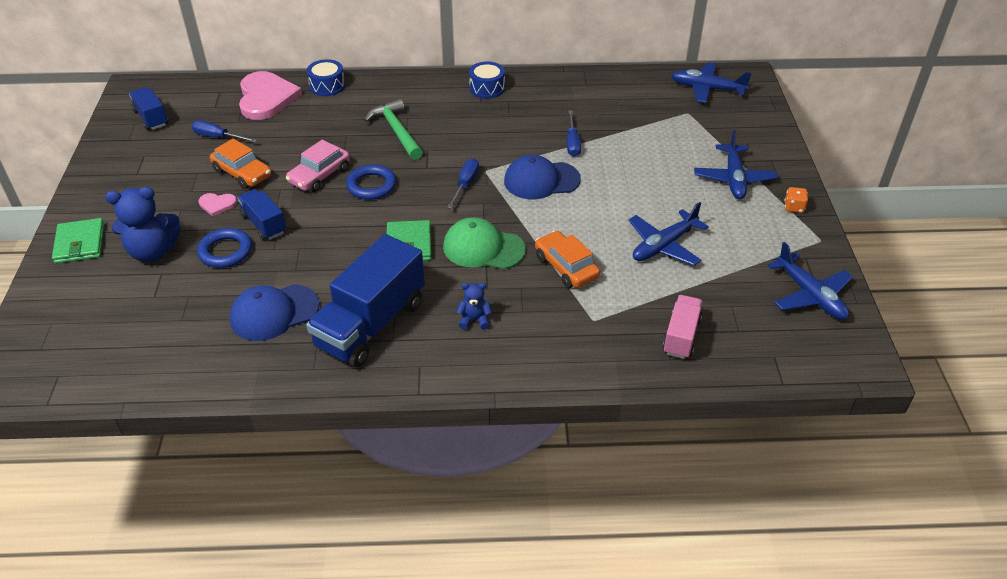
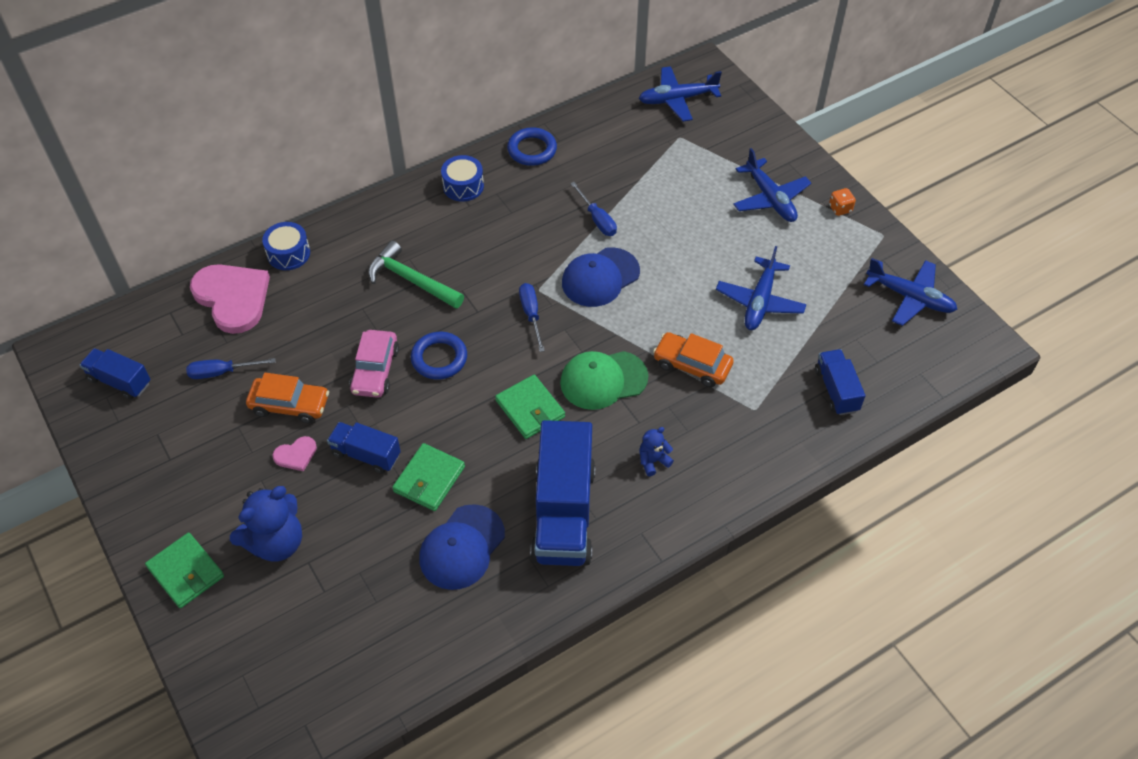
camera: 30 degrees left, 10 degrees up
(225, 251) = (354, 505): blue ring -> blue ring (532, 150)
(293, 258) = (429, 479): none -> green wallet
(681, 336) = (836, 390): pink truck -> blue truck

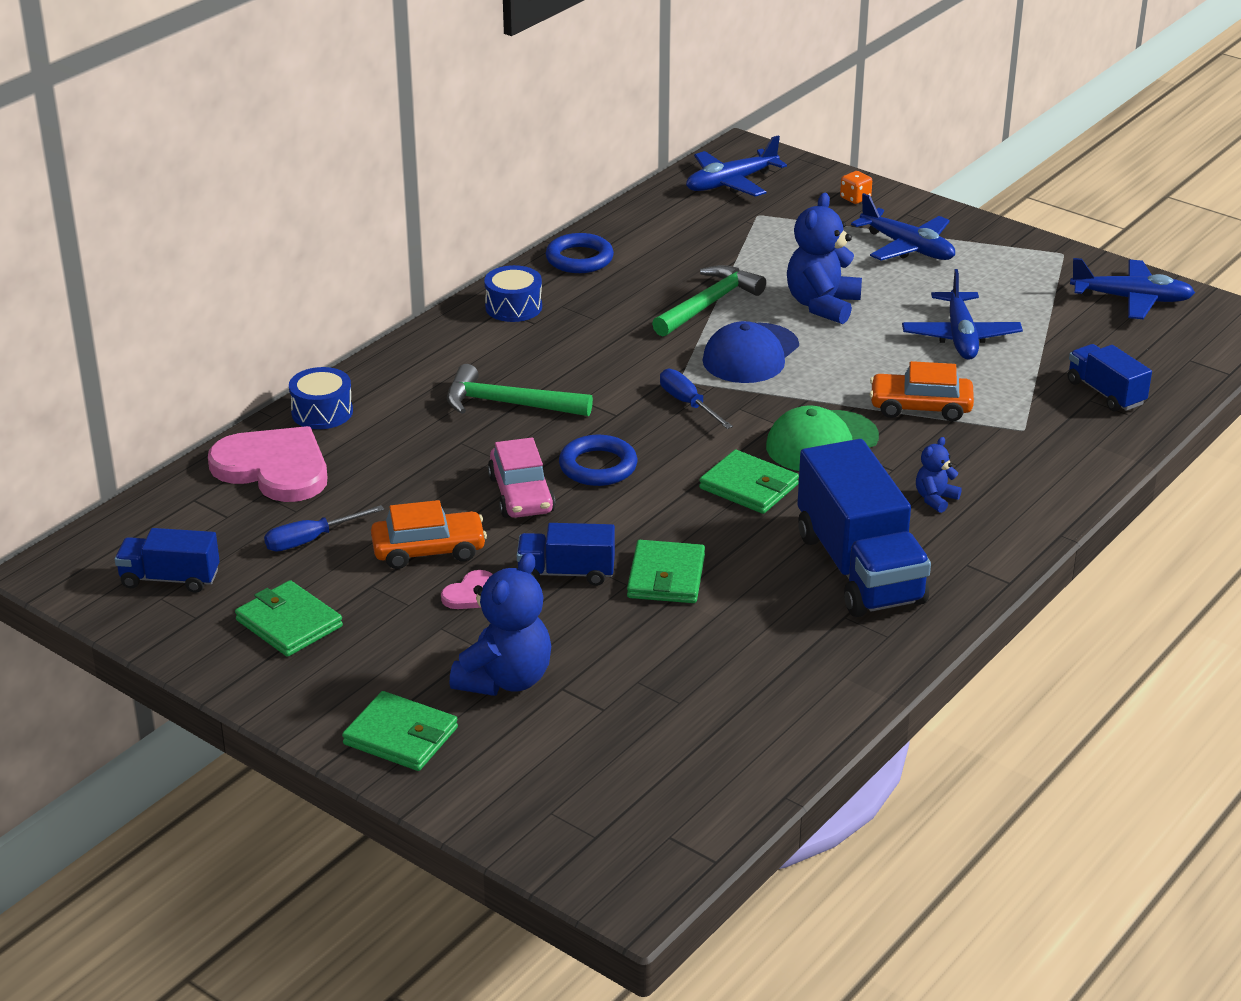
camera: 20 degrees left, 20 degrees down
(170, 445) = (289, 623): none -> green wallet
(462, 547) = (754, 627): blue cap -> none
(597, 219) = (709, 304): blue screwdriver -> green hammer
(677, 242) = (822, 305): none -> blue teddy bear
(840, 209) = (996, 241): orange dice -> orange dice (855, 198)

